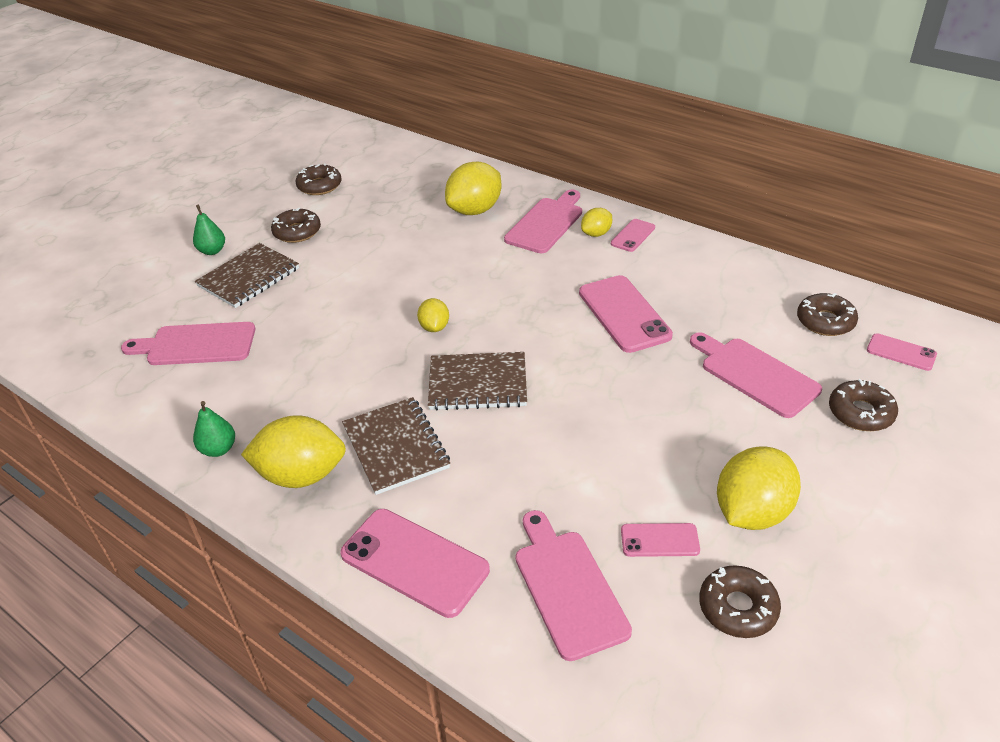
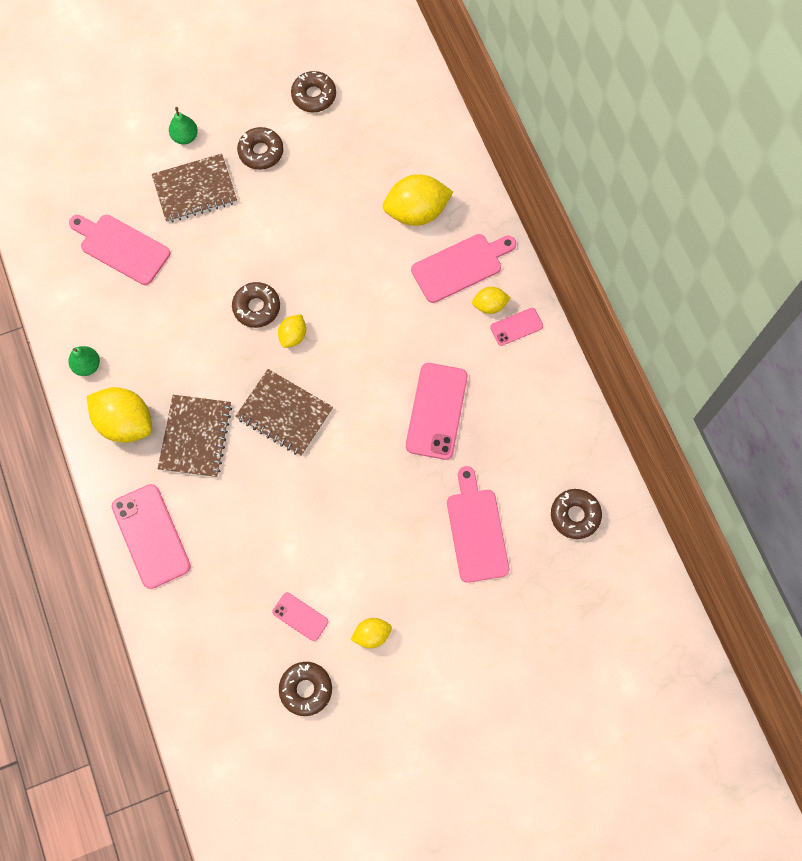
camera: 30 degrees right, 30 degrees up
(568, 587) = (223, 612): pink cutting board -> none
(752, 512) = (372, 635): yellow lemon -> yellow lemon, size x0.53
(860, 413) = (515, 609): brown donut -> brown donut (256, 307)
(901, 352) = (598, 579): pink phone -> none

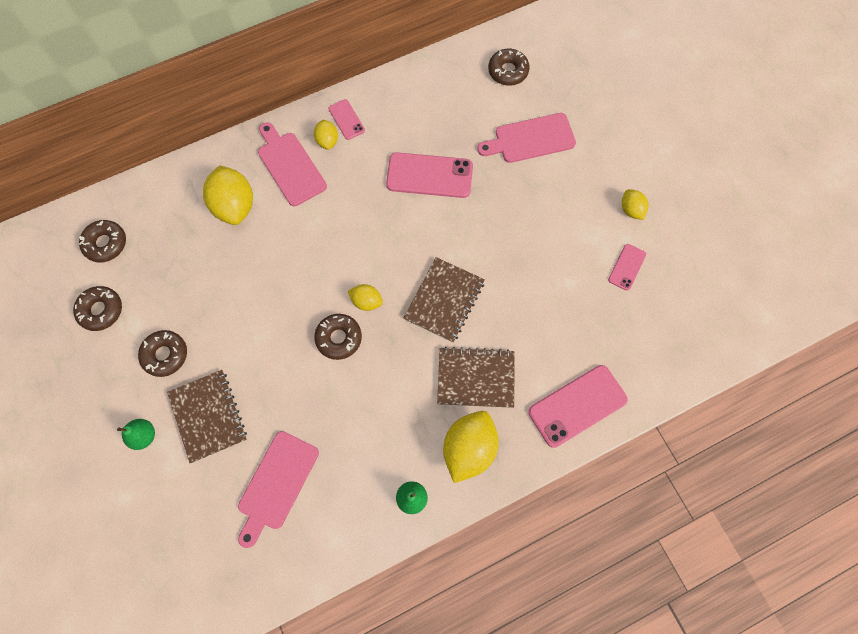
camera: 95 degrees left, 0 degrees up
(306, 689) = (686, 256): brown donut -> brown donut (106, 244)

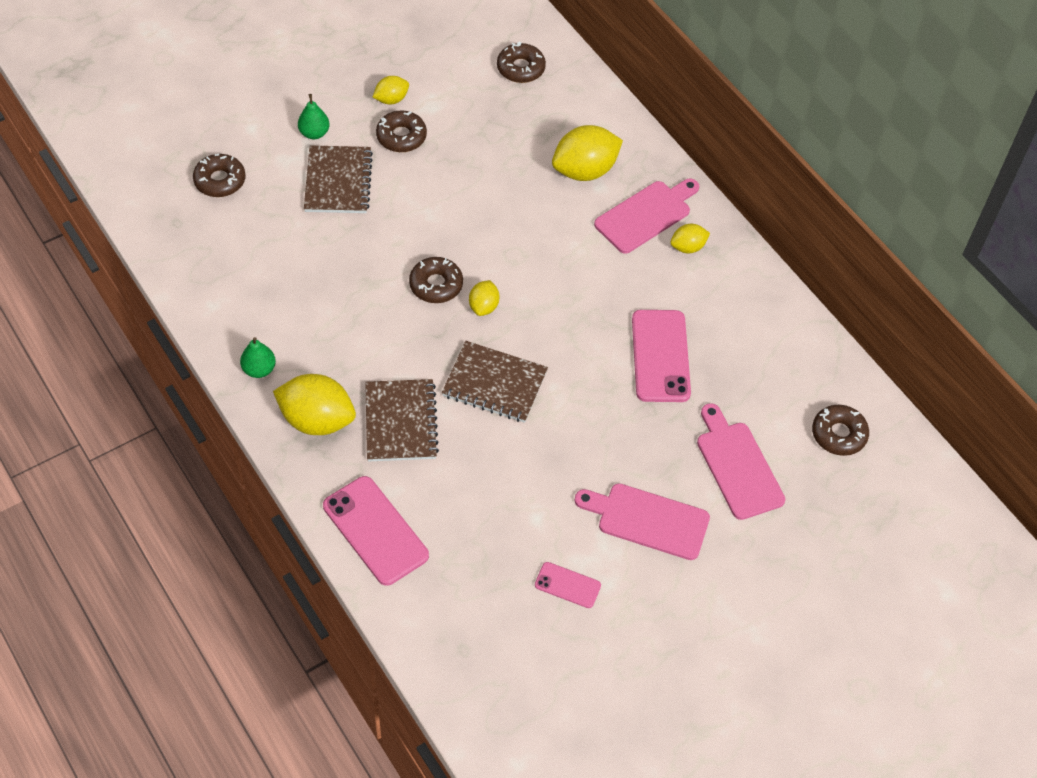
camera: 80 degrees right, 15 degrees down
(101, 310) = (444, 77): brown donut -> brown donut (220, 181)
(208, 416) = (338, 181): brown notebook -> brown notebook turned 60 degrees counterclockwise
(276, 484) = (270, 248): pink cutting board -> pink cutting board (648, 520)
(346, 119) = (722, 263): pink phone -> none
(631, 210) = (653, 590): yellow lemon -> yellow lemon (391, 99)

